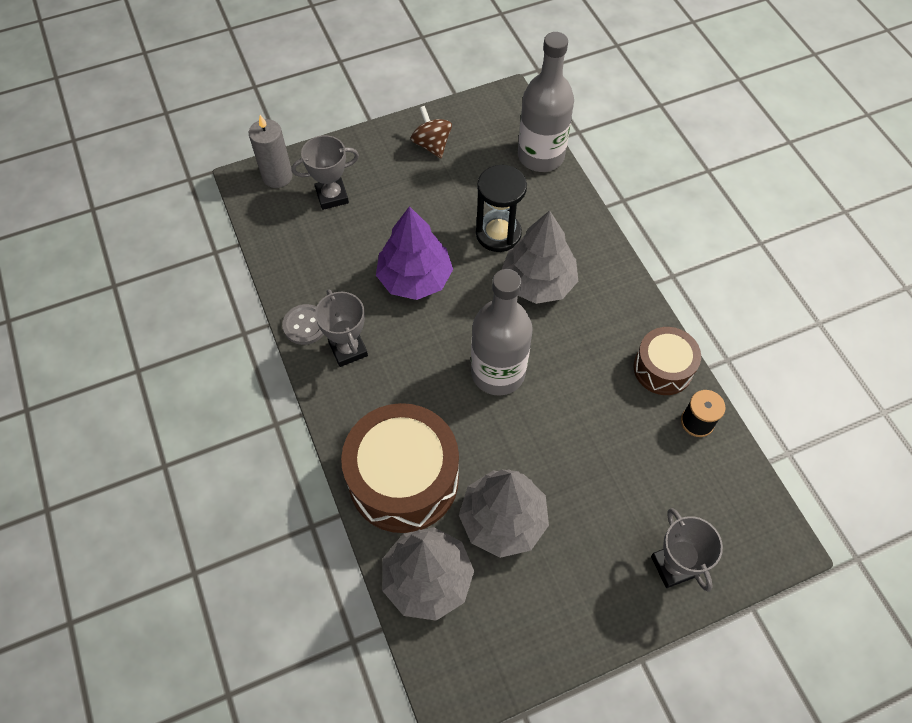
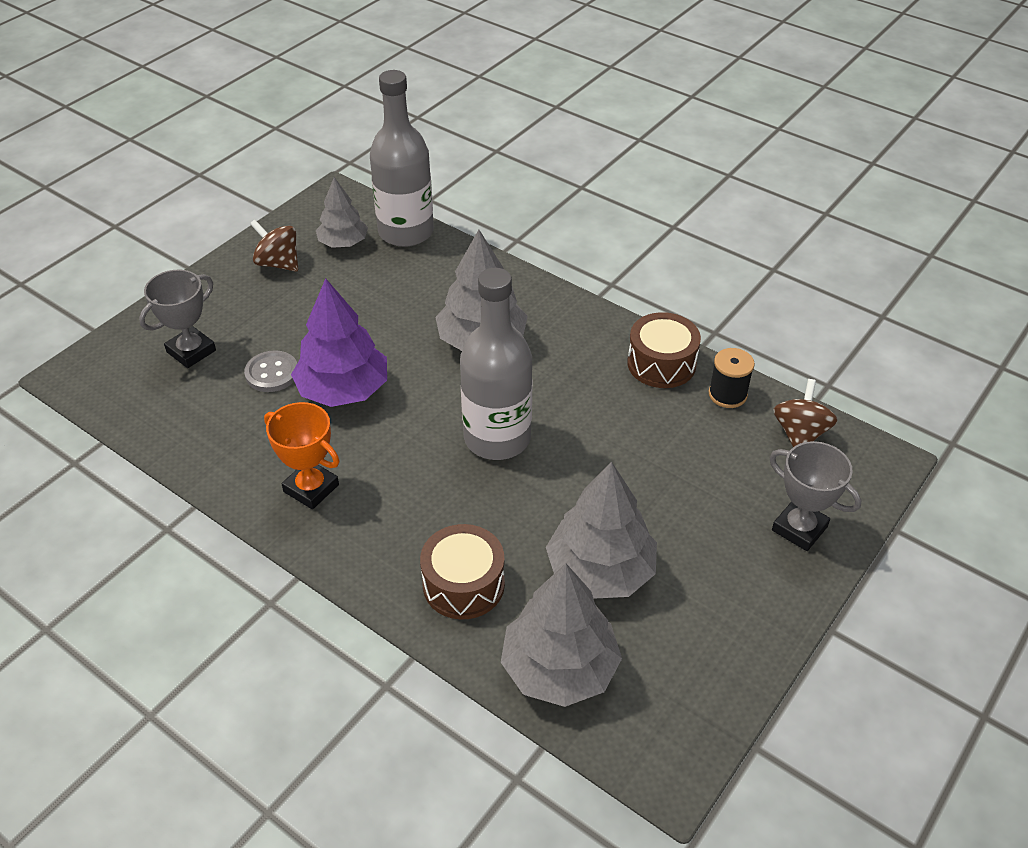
camera: 30 degrees left, 15 degrees down
(277, 176) = (109, 357): grey candle -> none
(305, 325) = (242, 487): grey button -> grey button (272, 373)
(348, 349) = (311, 488): grey trophy -> orange trophy
(403, 479) = (463, 584): brown drum -> brown drum, size x0.57
(488, 146) = (343, 243): none -> grey tree
(498, 234) = (408, 315): black hourglass -> none
(731, 486) = (800, 433): none -> brown spinning top

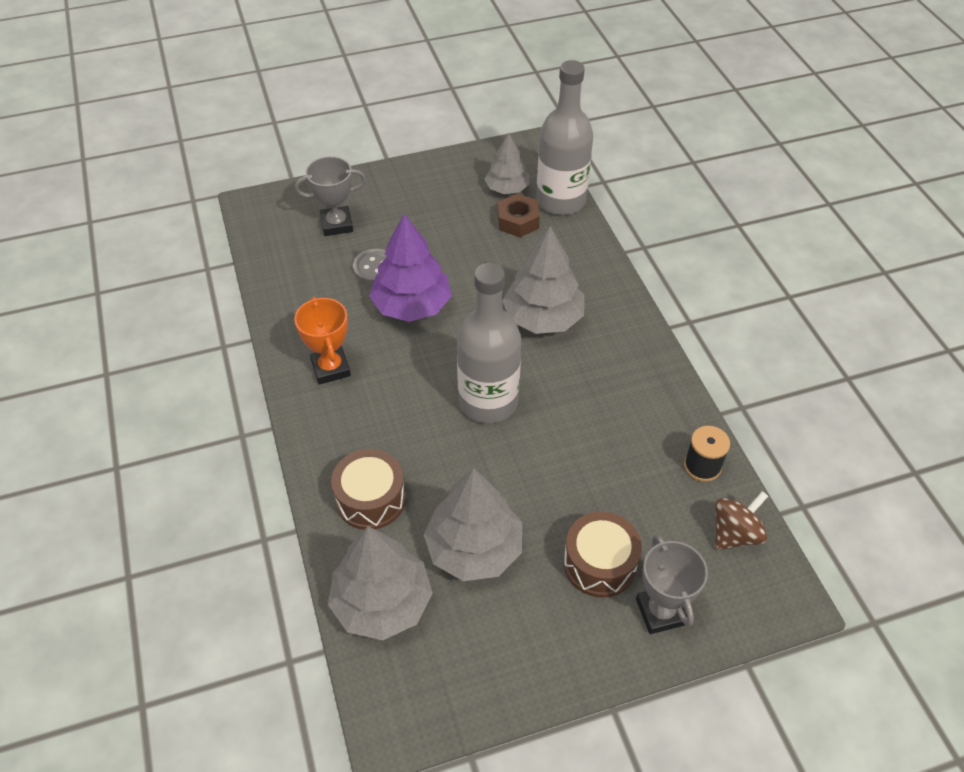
camera: 35 degrees right, 5 degrees up
(278, 263) = (448, 184): brown spinning top -> none
(380, 267) = (518, 221): none -> brown nut
(661, 363) = (669, 410): brown drum -> brown drum (599, 563)

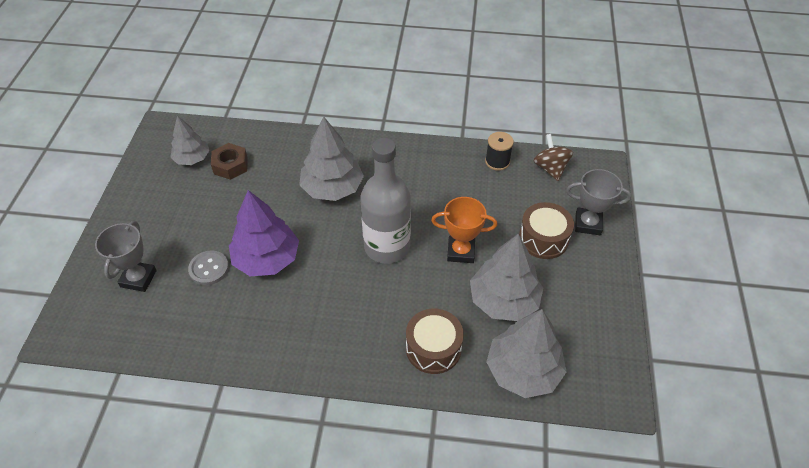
camera: 65 degrees left, 0 degrees up
(331, 368) = (294, 334): orange trophy -> orange trophy (460, 252)
(560, 201) = (230, 135): grey bottle -> none

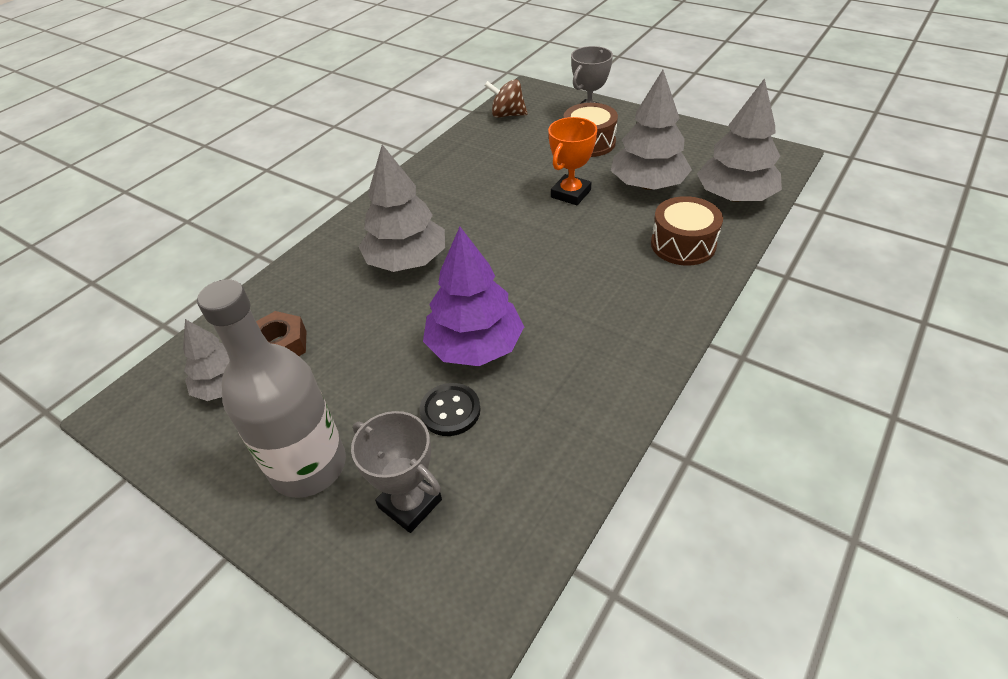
camera: 60 degrees left, 5 degrees down
(209, 269) = (450, 411): grey button -> black button
(387, 247) = (528, 241): grey bottle -> grey bottle (308, 466)
(497, 161) = (472, 140): black spool -> none

